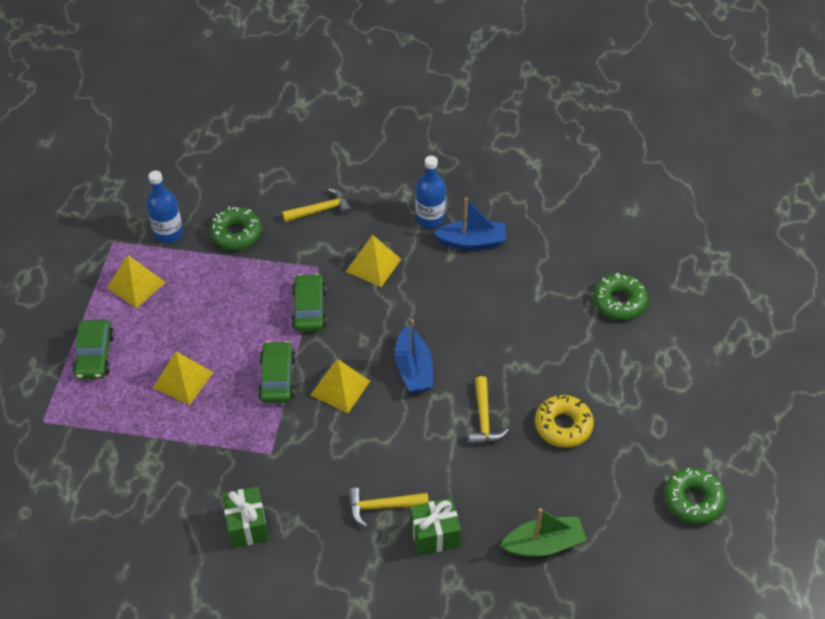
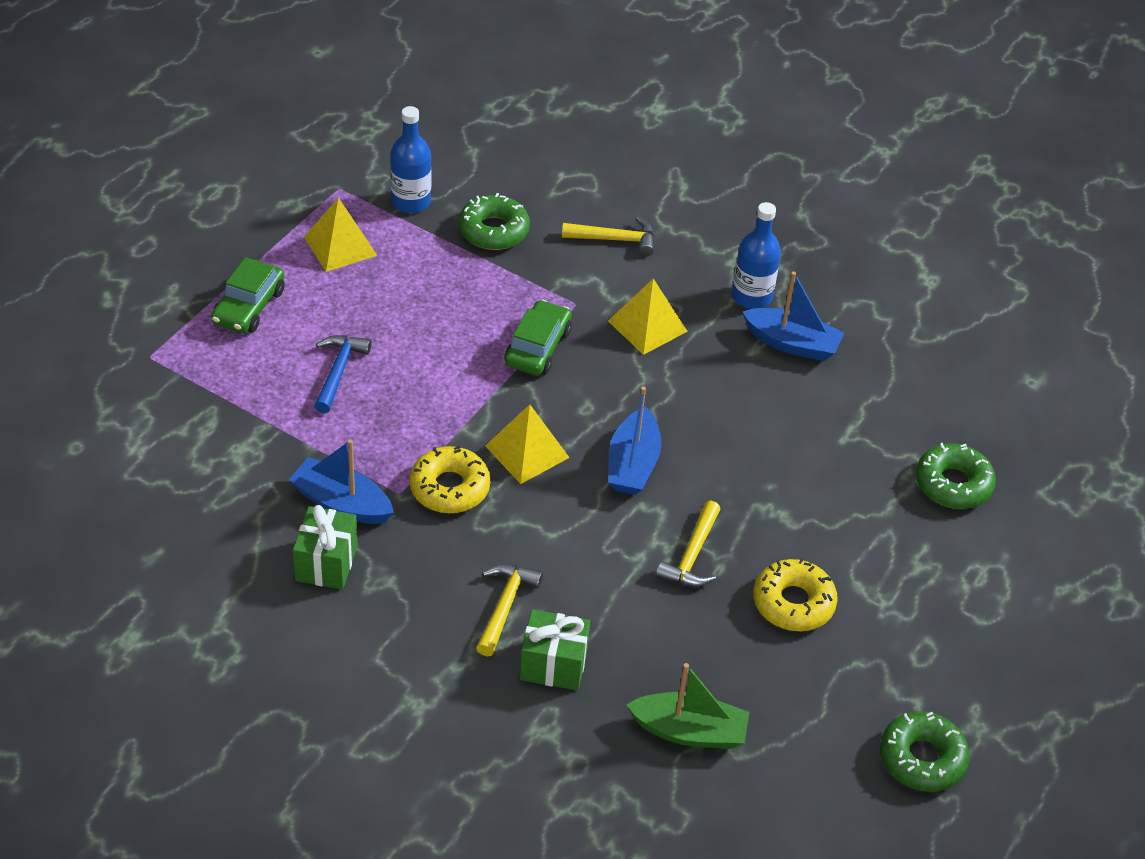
camera: 20 degrees right, 5 degrees down
(183, 380) = (338, 371): yellow pyramid -> blue hammer
(235, 477) = (342, 503): none -> blue boat
(277, 378) = (454, 411): green car -> none
(302, 435) = (449, 488): none -> yellow donut
(382, 506) = (505, 606): yellow hammer -> yellow hammer turned 90 degrees clockwise

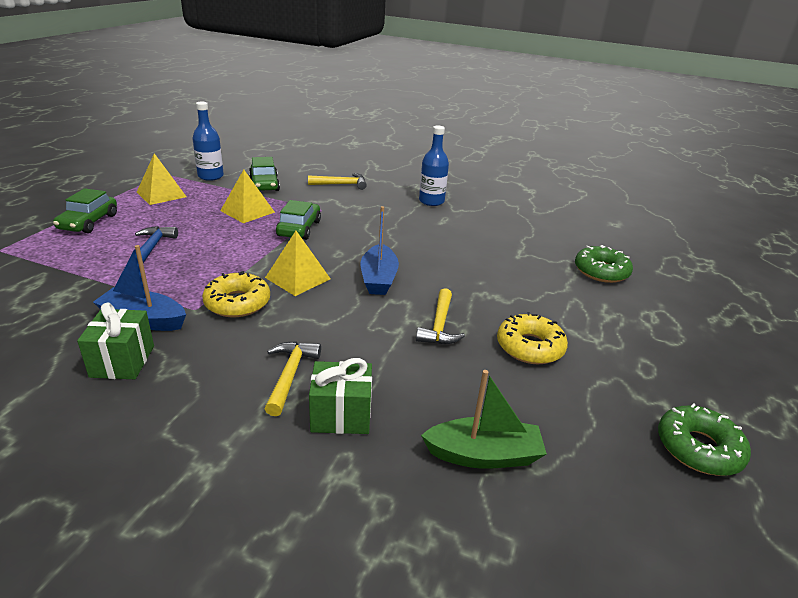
camera: 10 degrees left, 15 degrees down
(493, 231) = (264, 184): green donut -> green car
(647, 326) = (370, 215): yellow pyramid -> yellow pyramid (247, 211)
(792, 343) = (464, 218): blue boat -> none

